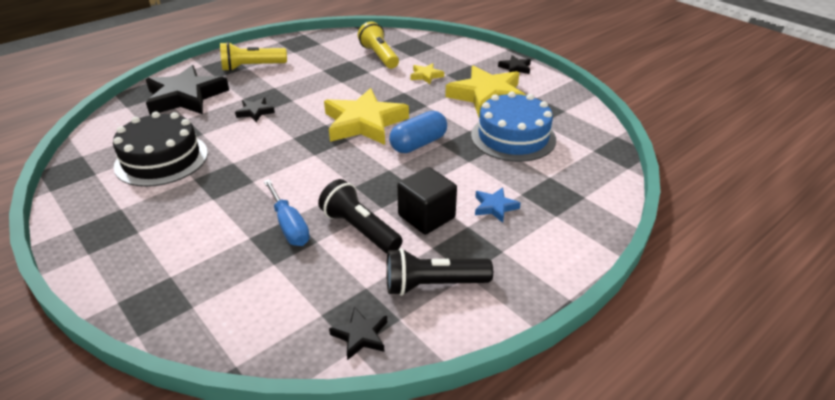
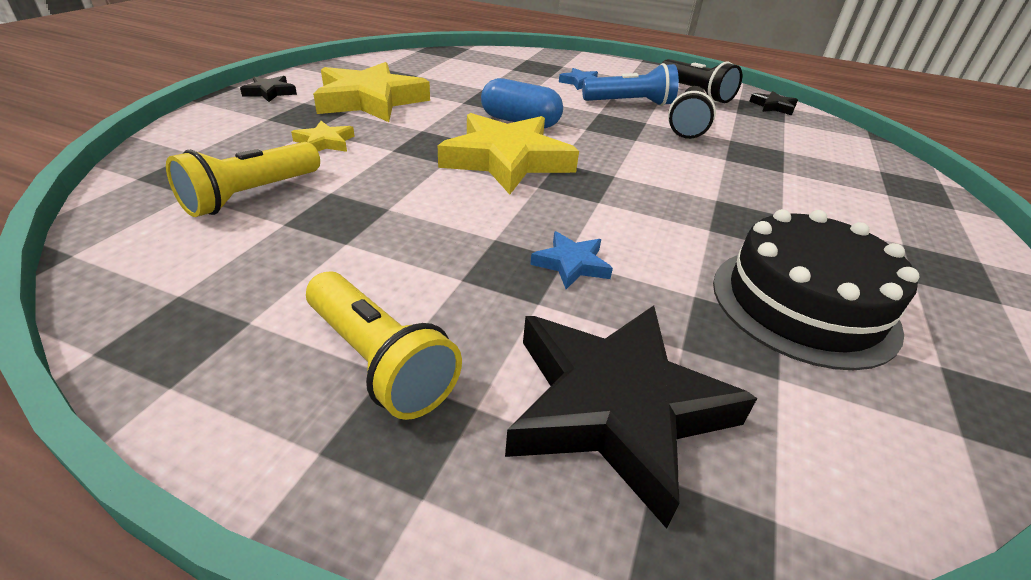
camera: 120 degrees left, 0 degrees up
(255, 112) = (571, 264): black star -> blue star
(289, 225) = (737, 156): blue screwdriver -> none
(426, 217) = (630, 103): black cube -> blue flashlight
(513, 137) = (458, 83): blue cake -> none

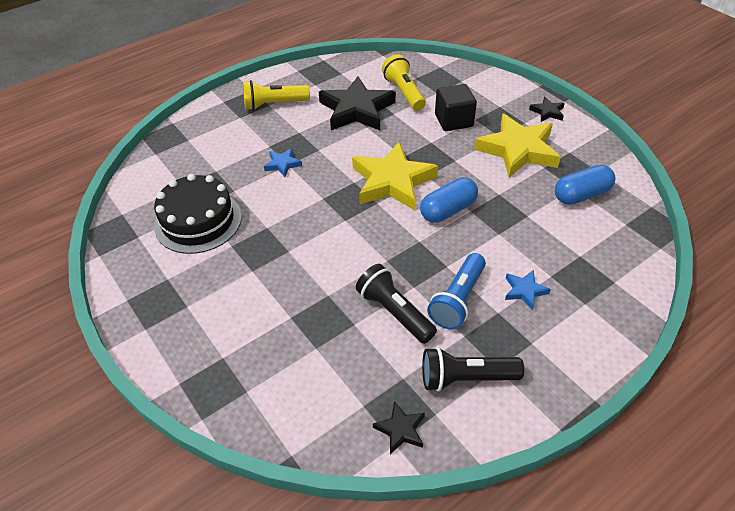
camera: 125 degrees right, 10 degrees up
(325, 142) = (453, 120): yellow star -> black cube
(426, 71) = (581, 195): none -> blue capsule
(616, 407) = (212, 143): black star -> black star (356, 110)

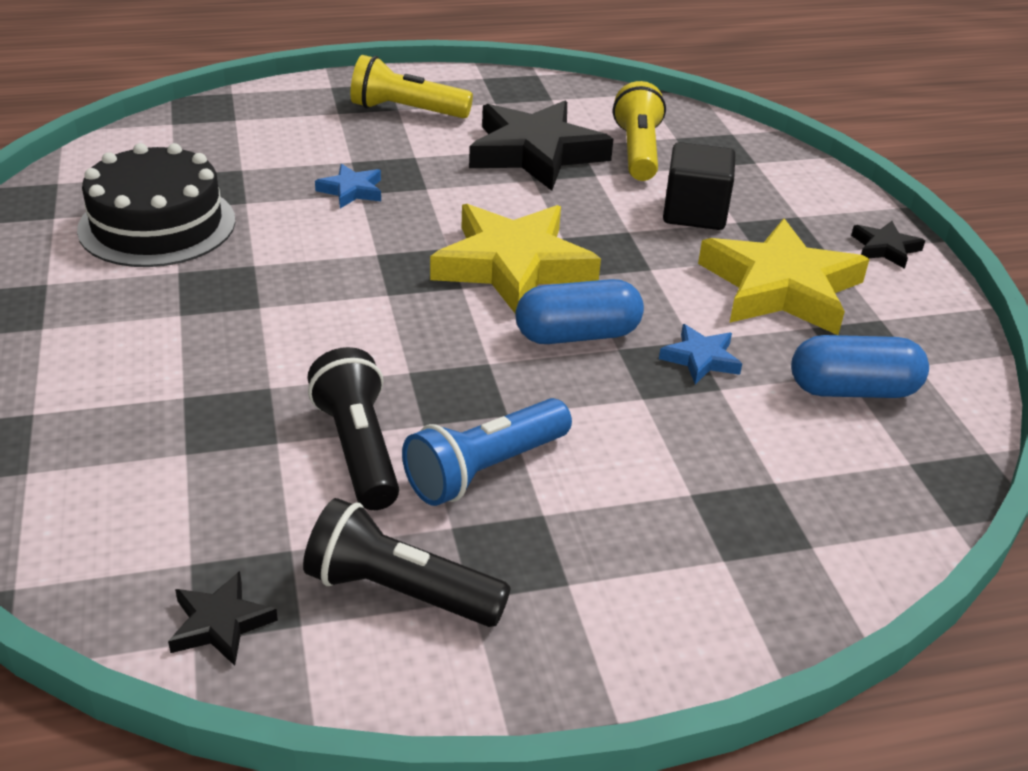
camera: 20 degrees right, 10 degrees down
(524, 291) = (620, 499): blue star -> blue star (701, 359)

